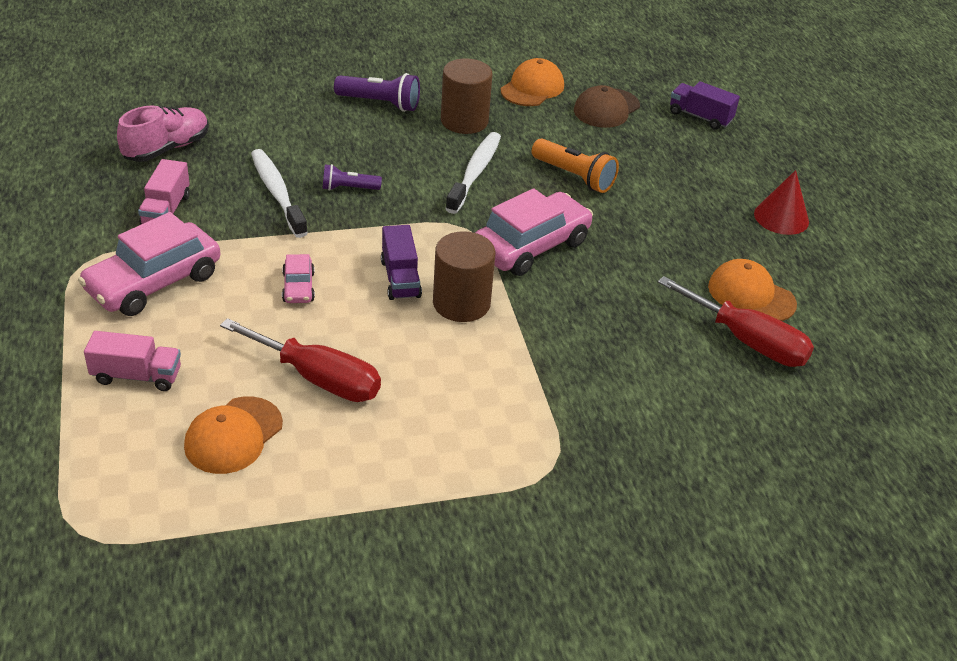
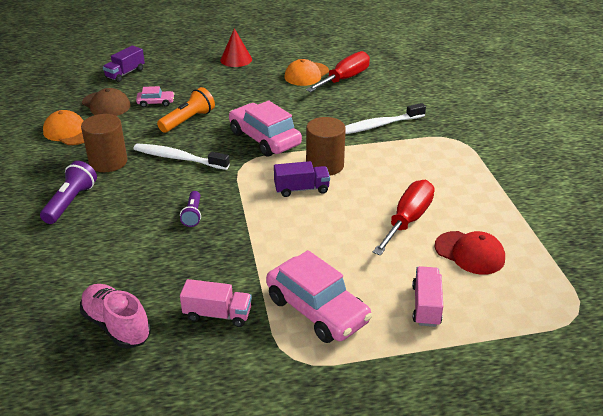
camera: 85 degrees left, 5 degrees down
(233, 435) = (469, 253): orange cap -> red cap
(277, 193) = (196, 251): white toothbrush -> white toothbrush (378, 125)
(298, 287) = (315, 233): pink car -> pink car (156, 103)

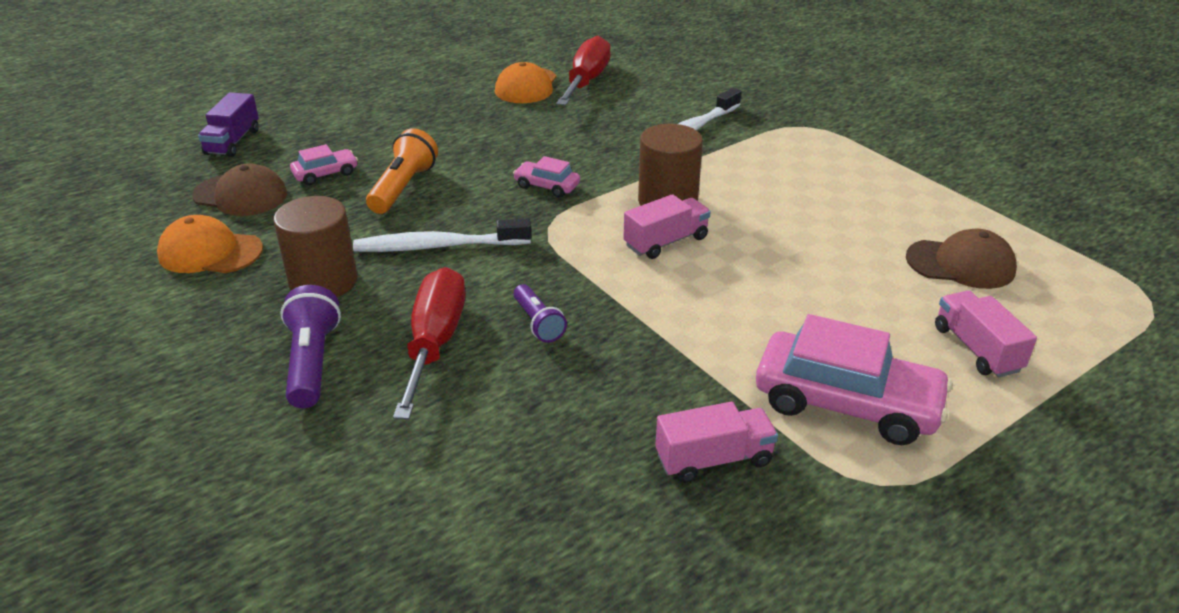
camera: 25 degrees left, 0 degrees up
(116, 326) = (572, 535): pink shoe -> none
(236, 59) = (401, 86): red cone -> none
(264, 139) = (547, 186): pink car -> pink car, size x0.48
(301, 189) = (666, 242): purple truck -> pink truck
(408, 220) = (846, 244): red screwdriver -> red screwdriver (435, 343)
(469, 253) = (960, 264): red cap -> brown cap

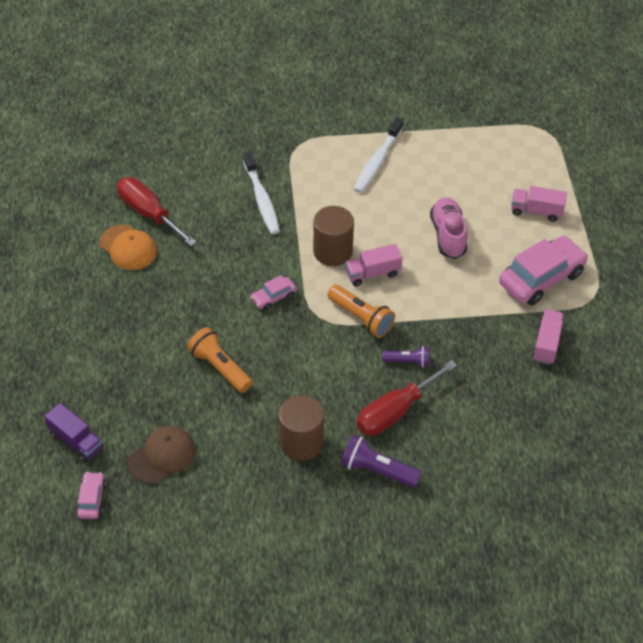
camera: 60 degrees left, 15 degrees up
(210, 252) = (226, 490): orange cap -> none
(325, 174) = (169, 402): pink car -> pink car (91, 499)
(435, 343) = (395, 411): red screwdriver -> red screwdriver turned 75 degrees counterclockwise
(438, 246) = (302, 375): white toothbrush -> white toothbrush (377, 161)
(578, 258) = (361, 318): none -> orange flashlight
(666, 242) = (372, 273): pink truck -> pink truck turned 105 degrees counterclockwise
(812, 280) = (448, 235): none -> pink shoe
(960, 264) = (474, 173): brown cap -> none

